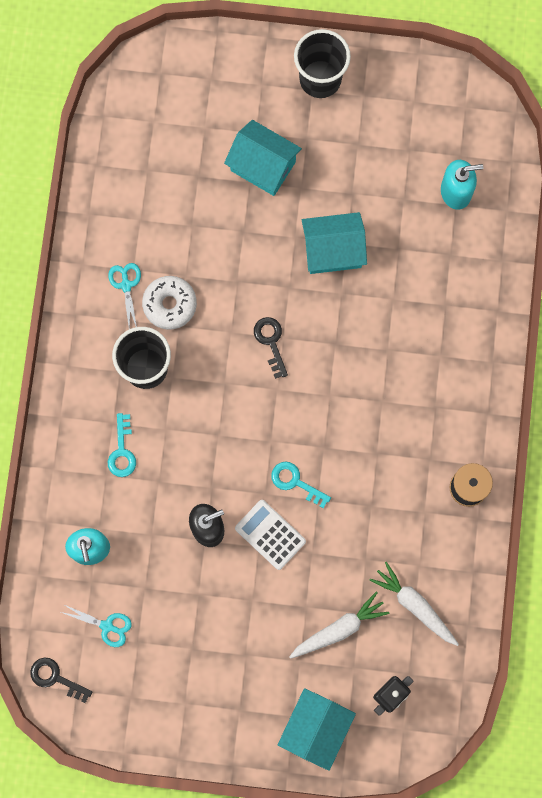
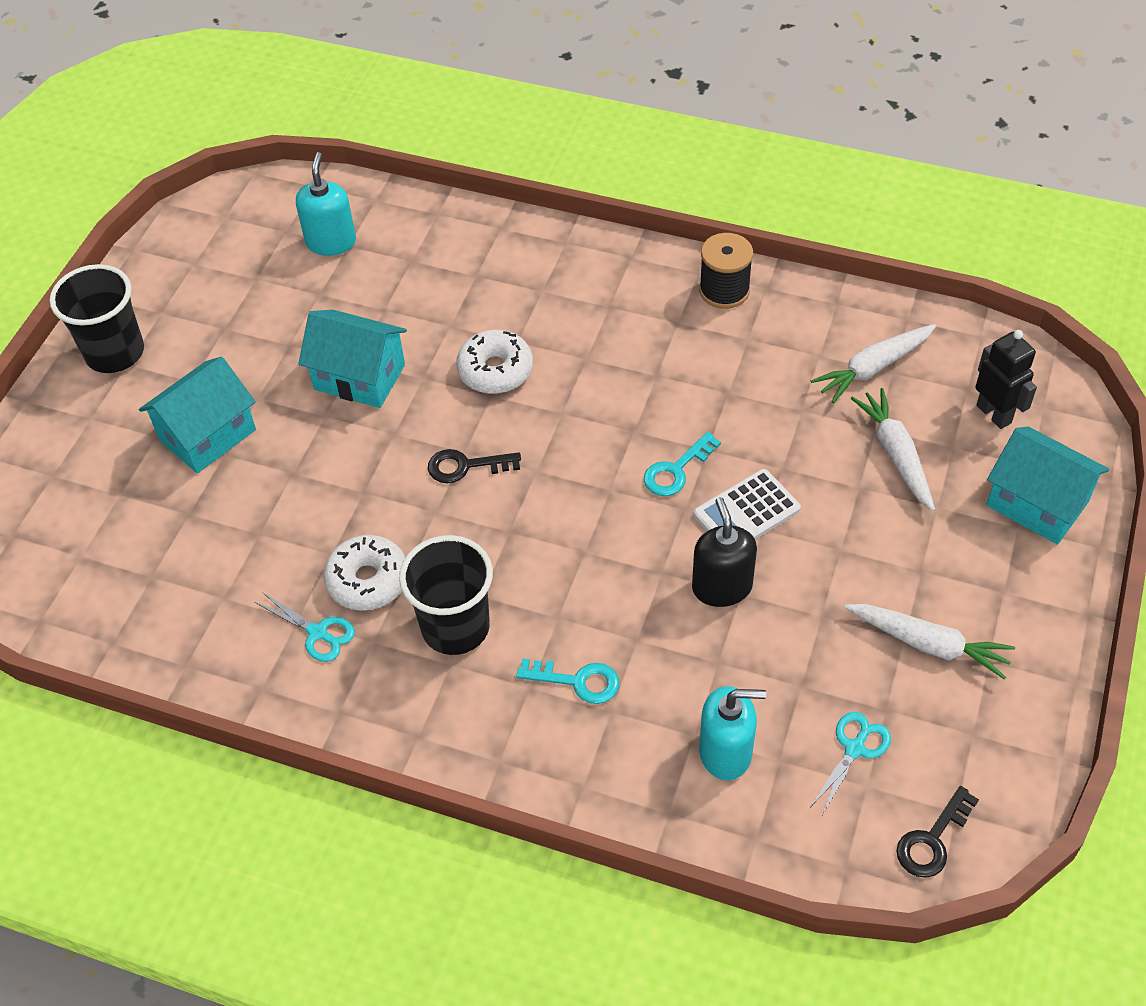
camera: 75 degrees left, 25 degrees down
(126, 285) = (318, 633): turquoise scissors -> turquoise scissors turned 150 degrees counterclockwise
(190, 664) = (928, 644): none -> white carrot
(333, 250) = (359, 377): turquoise house -> turquoise house turned 75 degrees counterclockwise
(358, 341) = (495, 370): none -> white donut

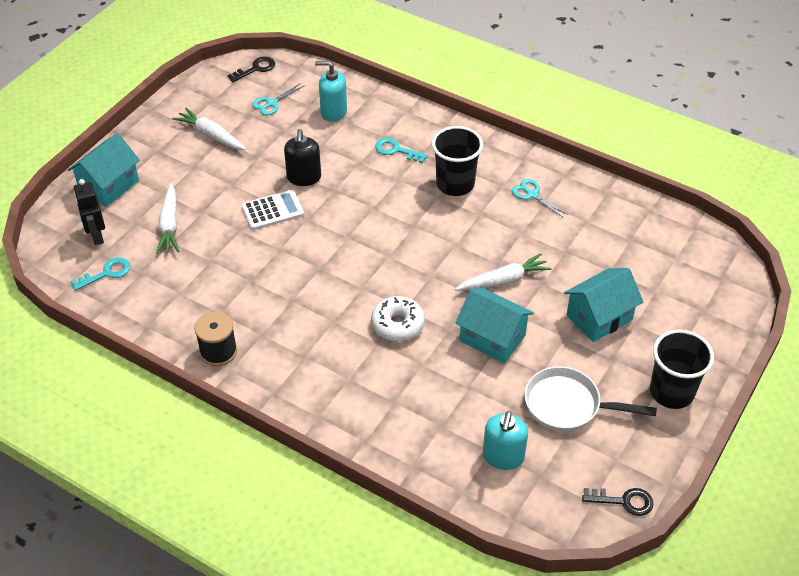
camera: 170 degrees left, 5 degrees down
(252, 312) = (568, 405): none -> white pan
(368, 580) = (501, 215): white donut -> none
(465, 466) = (431, 266): black key -> black key (624, 501)
(676, 470) = (303, 240): turquoise key -> turquoise key (107, 273)
(873, 368) = (150, 277): white carrot -> white carrot (503, 280)
(1037, 503) = (109, 186): turquoise house -> turquoise house turned 75 degrees clockwise

